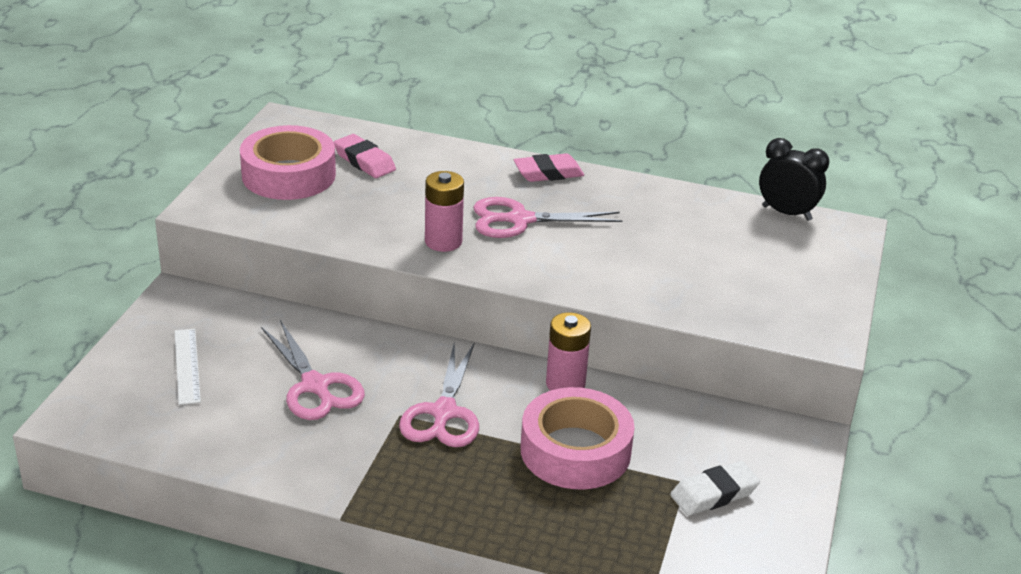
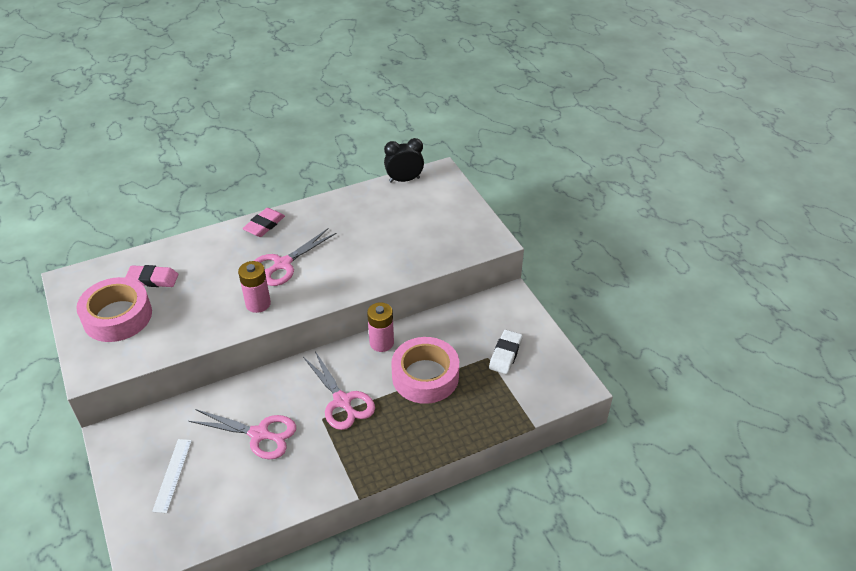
camera: 40 degrees left, 10 degrees up
(187, 366) = (173, 475): white ruler -> white ruler turned 60 degrees clockwise

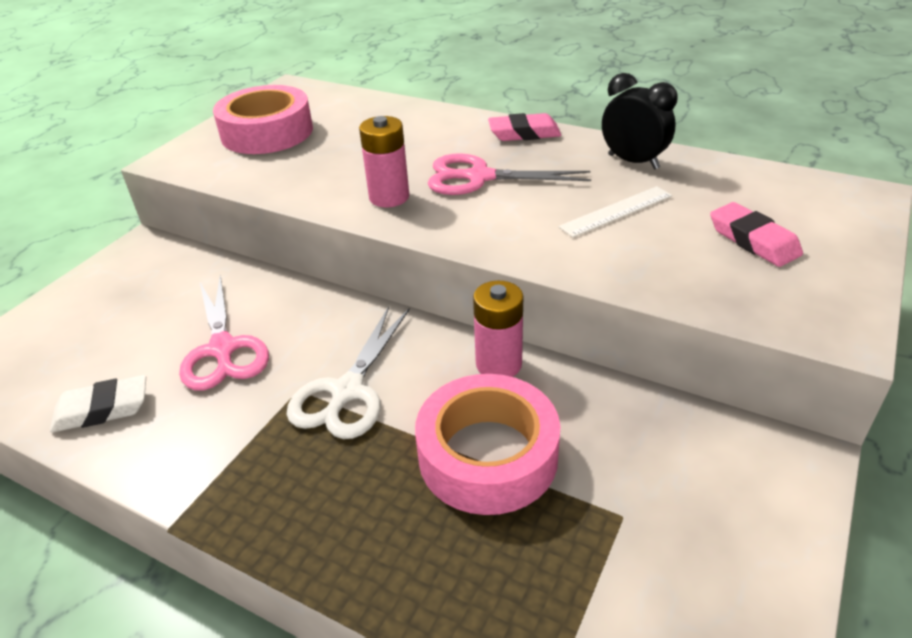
camera: 55 degrees right, 5 degrees down
(153, 279) = (345, 121): pink eraser -> pink eraser (753, 240)
(173, 475) = (107, 319): white ruler -> white ruler (616, 211)
(342, 401) = (347, 391): pink scissors -> white scissors
(404, 180) = (786, 176): black clock -> black clock (633, 162)
(505, 354) = (661, 540): white eraser -> white eraser (102, 409)

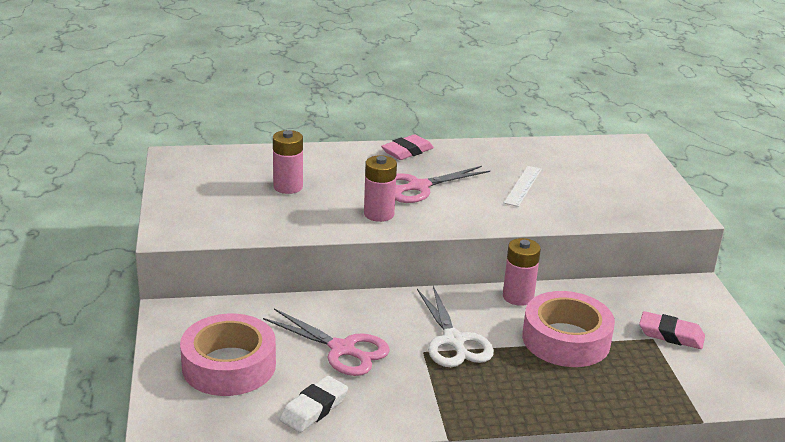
camera: 40 degrees left, 10 degrees down
(267, 132) = (216, 195): pink tape -> pink tape (229, 365)
(342, 141) = (288, 187): none -> pink battery
(633, 162) = (496, 154): black clock -> none
(753, 240) = (607, 182): pink eraser -> pink eraser (671, 335)

